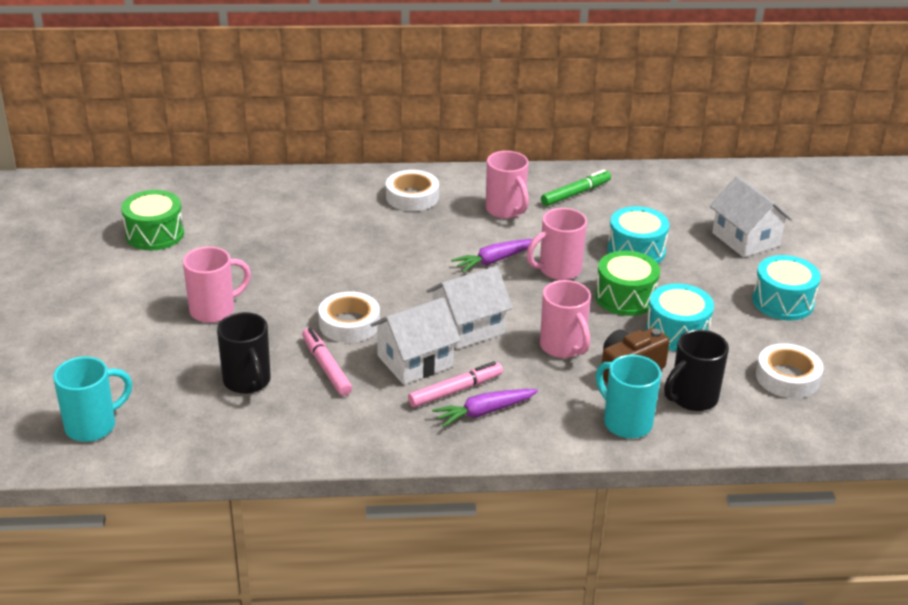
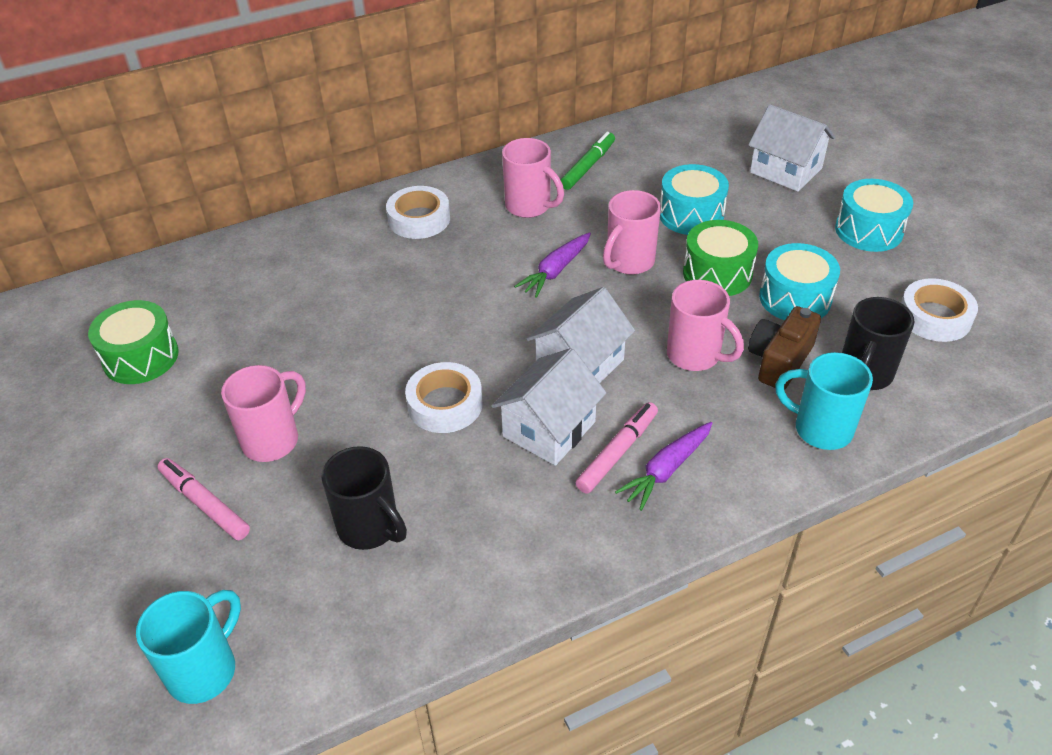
camera: 20 degrees left, 10 degrees up
(326, 367) = (452, 473): pink marker -> pink marker (204, 504)

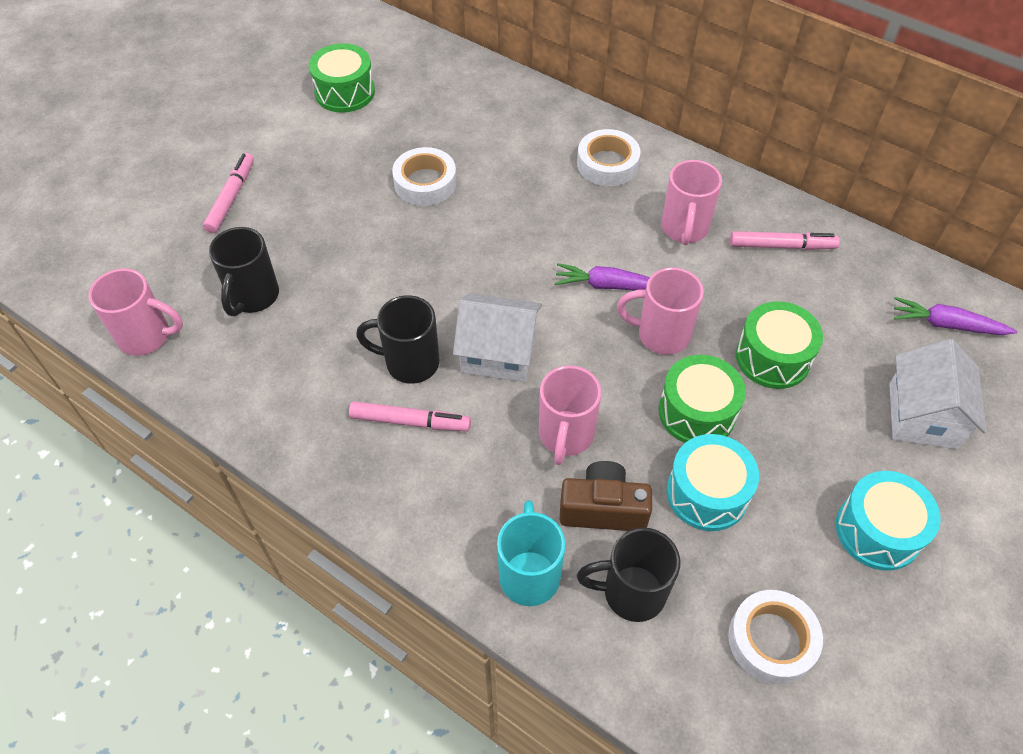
camera: 60 degrees right, 10 degrees up
(204, 670) = (101, 270): turquoise mug -> none
(272, 440) = (306, 202): pink mug -> pink mug (146, 337)
(445, 404) = (399, 283): white tape -> white tape (425, 183)
(549, 429) = (410, 363): white house -> black mug
(588, 166) = (781, 246): green marker -> pink marker
(666, 470) = (409, 465): purple carrot -> purple carrot (947, 325)
(691, 215) = (773, 357): turquoise drum -> green drum

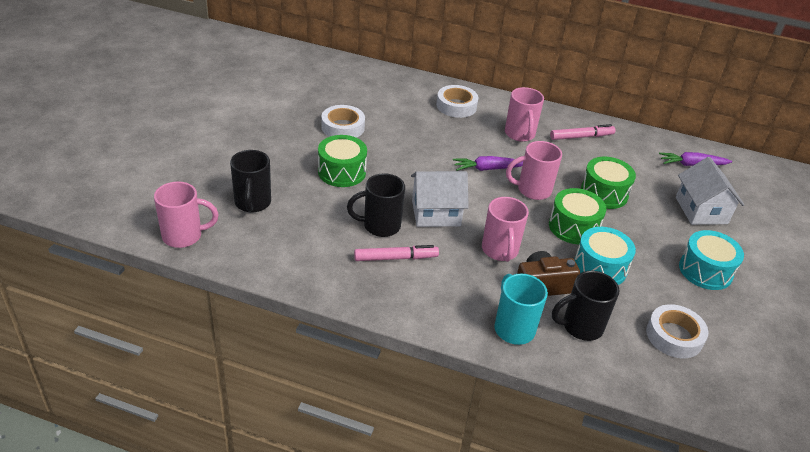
camera: 20 degrees left, 15 degrees down
(231, 198) = (209, 149): pink marker -> none
(345, 92) = (263, 83): green drum -> green drum (342, 172)

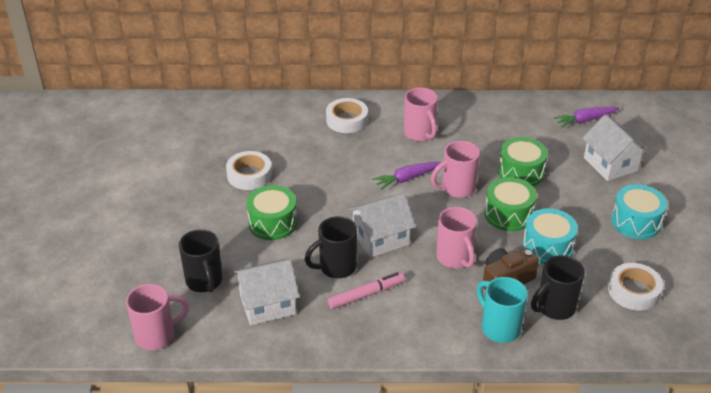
camera: 15 degrees left, 0 degrees up
(298, 239) = (267, 304): none -> white house
(581, 137) = (476, 120): pink marker -> none

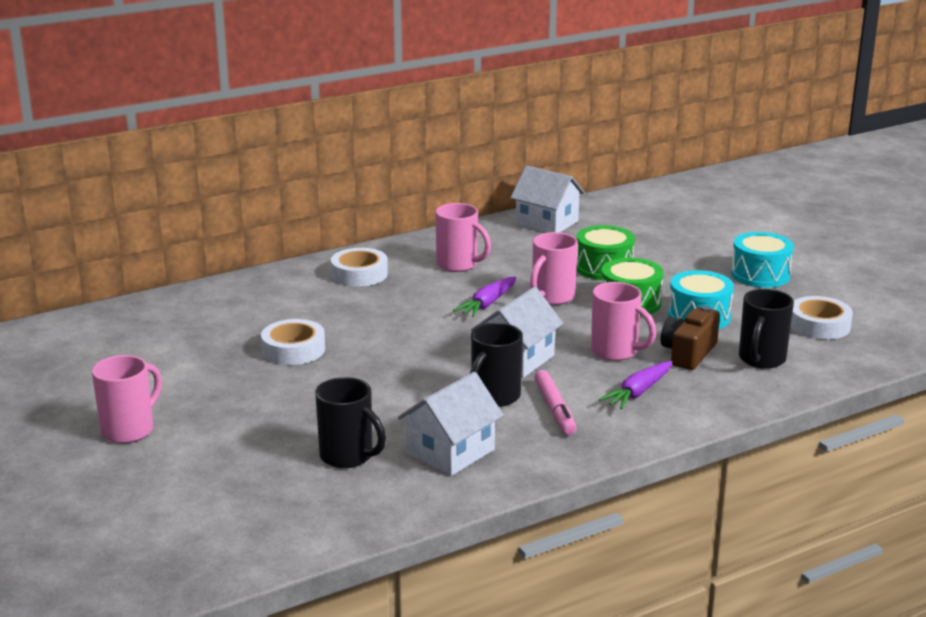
camera: 30 degrees left, 15 degrees down
(156, 336) = (344, 523): pink mug -> pink mug (129, 430)
(272, 223) = (373, 382): green drum -> none
(366, 294) = (555, 409): pink marker -> pink marker turned 135 degrees clockwise
(499, 328) = (726, 391): turquoise mug -> none
(585, 120) = (621, 213): purple carrot -> purple carrot (638, 392)
(610, 164) = (685, 239): white house -> white house (547, 223)

